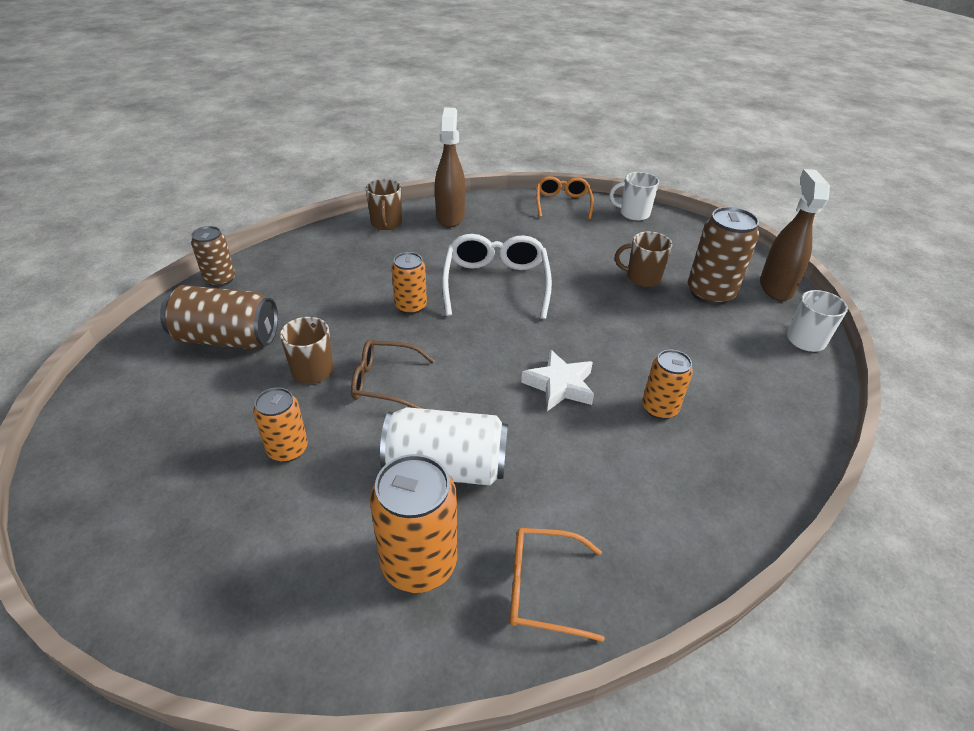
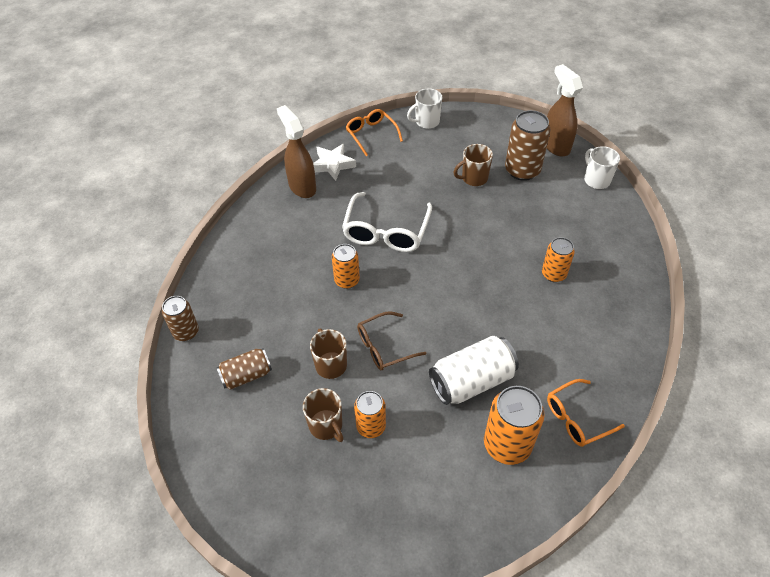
camera: 30 degrees left, 10 degrees up
(227, 338) = (246, 375): brown can -> brown can, size x0.62
(386, 223) = (260, 216): brown mug -> brown mug (326, 426)
(496, 283) = (386, 231): white glasses -> white glasses turned 135 degrees counterclockwise
(559, 385) = (488, 289): white star -> white star (333, 165)

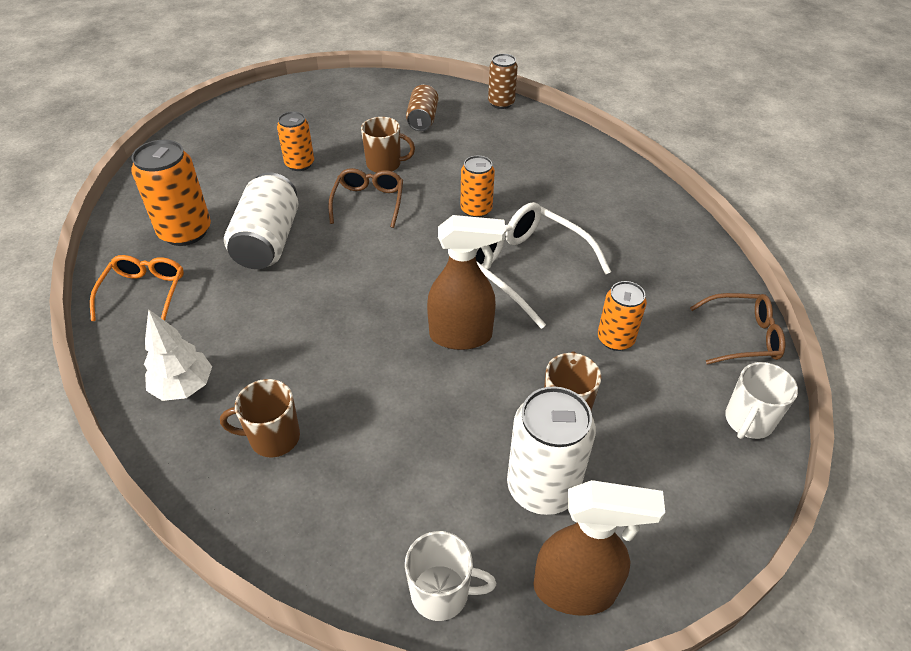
camera: 120 degrees right, 5 degrees down
(302, 187) = (659, 229): brown spray bottle -> brown spray bottle (461, 336)
(326, 426) = (328, 142): brown mug -> brown mug (273, 438)
(333, 165) = (690, 270): white star -> none
(371, 134) = (742, 336): orange glasses -> brown glasses
(426, 122) = (748, 421): white mug -> white mug turned 150 degrees counterclockwise
(522, 170) = (542, 487): brown can -> white can
(553, 274) = (318, 391): orange can -> orange can (615, 339)
(610, 335) = (183, 387): none -> white tree

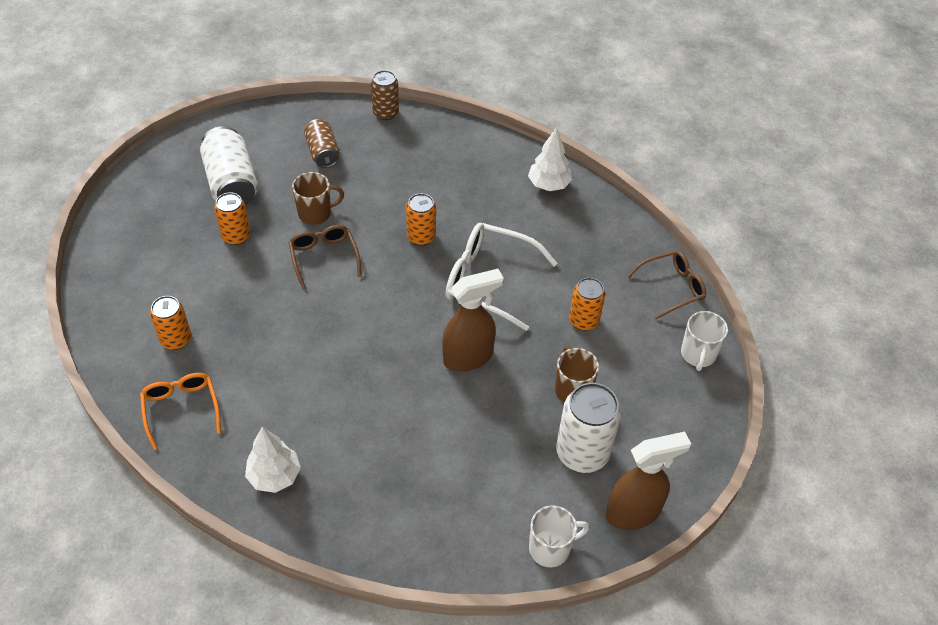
camera: 25 degrees left, 5 degrees up
(185, 232) = (176, 339): orange can -> orange can, size x0.62
(268, 241) = (258, 324): white can -> white can (231, 183)
(273, 438) = (371, 489): brown mug -> none
(638, 199) = (549, 185): none -> white tree

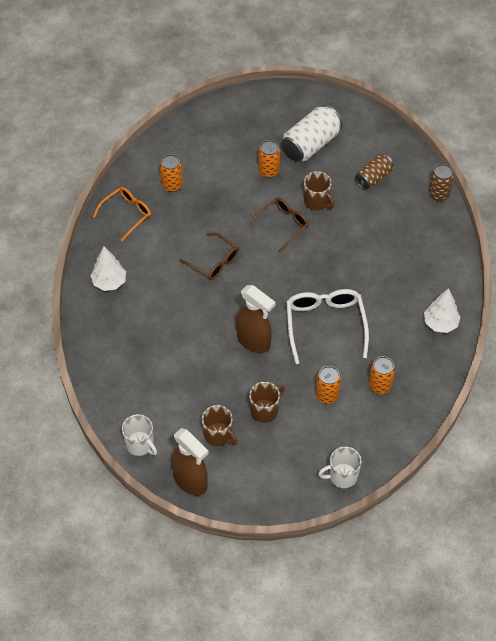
camera: 65 degrees right, 5 degrees up
(421, 236) = (337, 269): orange can -> orange can (380, 385)
(582, 453) = (218, 435): white can -> brown mug
(672, 288) = (393, 439): brown glasses -> brown glasses (214, 262)

